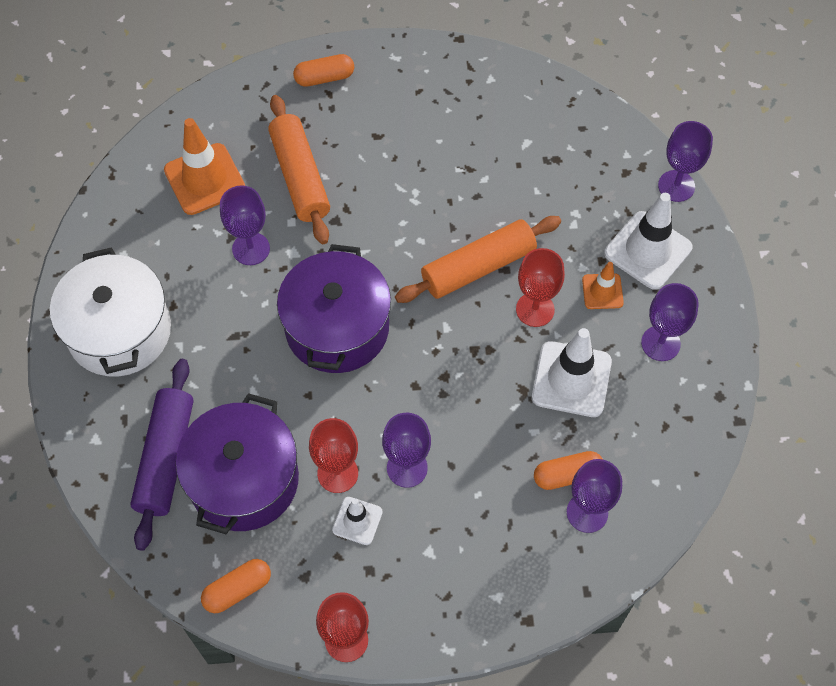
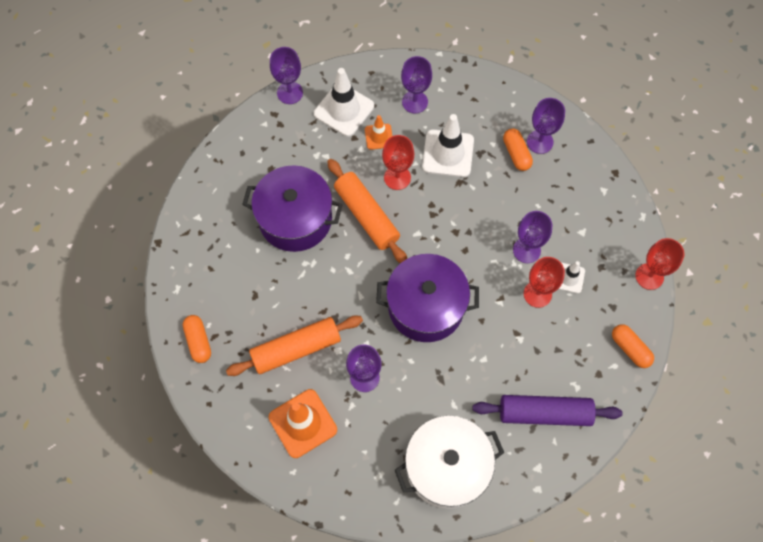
camera: 95 degrees left, 5 degrees up
(244, 480) = (552, 356): purple pot -> purple pot (295, 219)

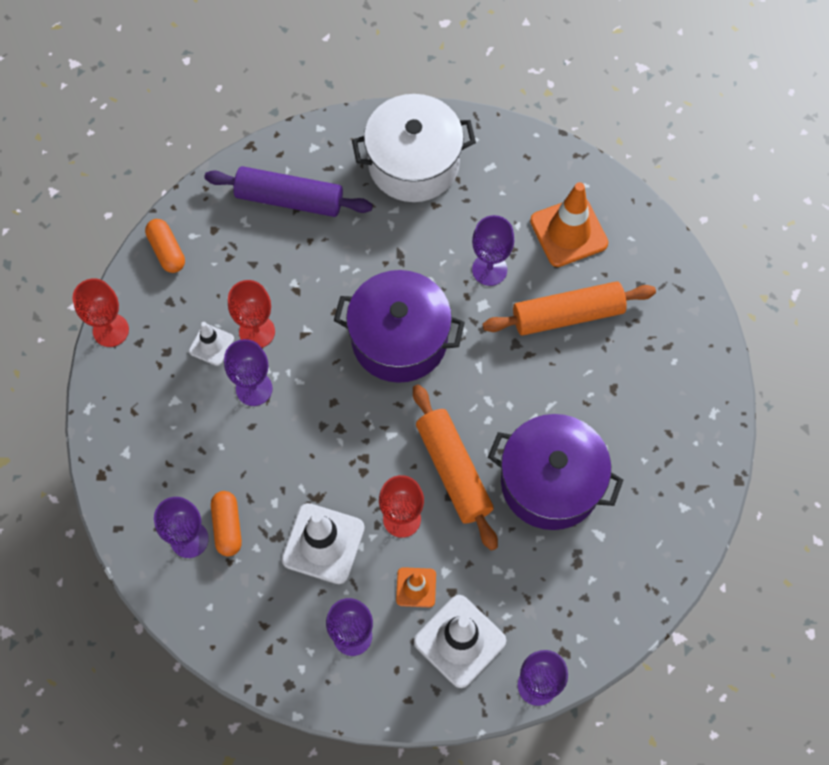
camera: 170 degrees left, 0 degrees up
(198, 341) = (687, 343): orange capsule -> none

